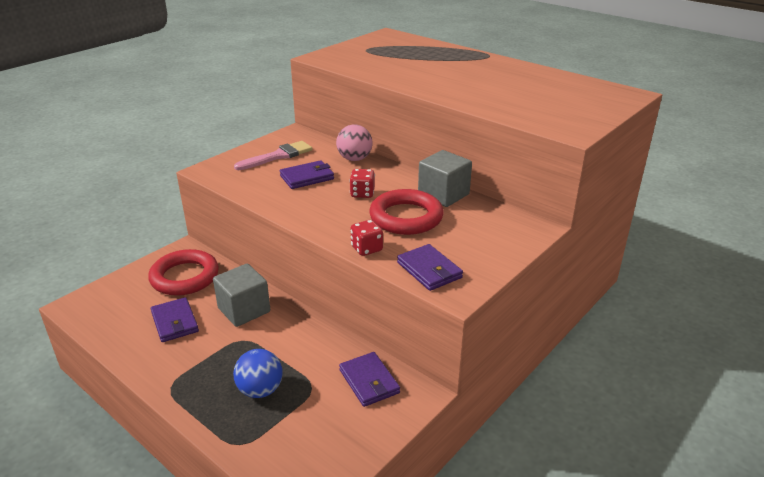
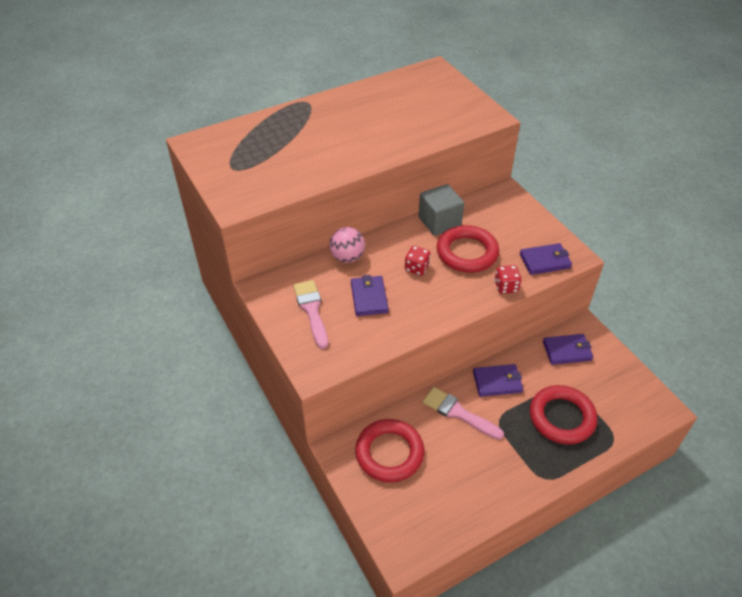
camera: 70 degrees left, 15 degrees up
(175, 322) = (459, 468): purple wallet -> purple wallet (497, 382)
(244, 310) = (458, 413): grey cube -> pink brush
(260, 390) = (561, 417): blue ball -> red ring

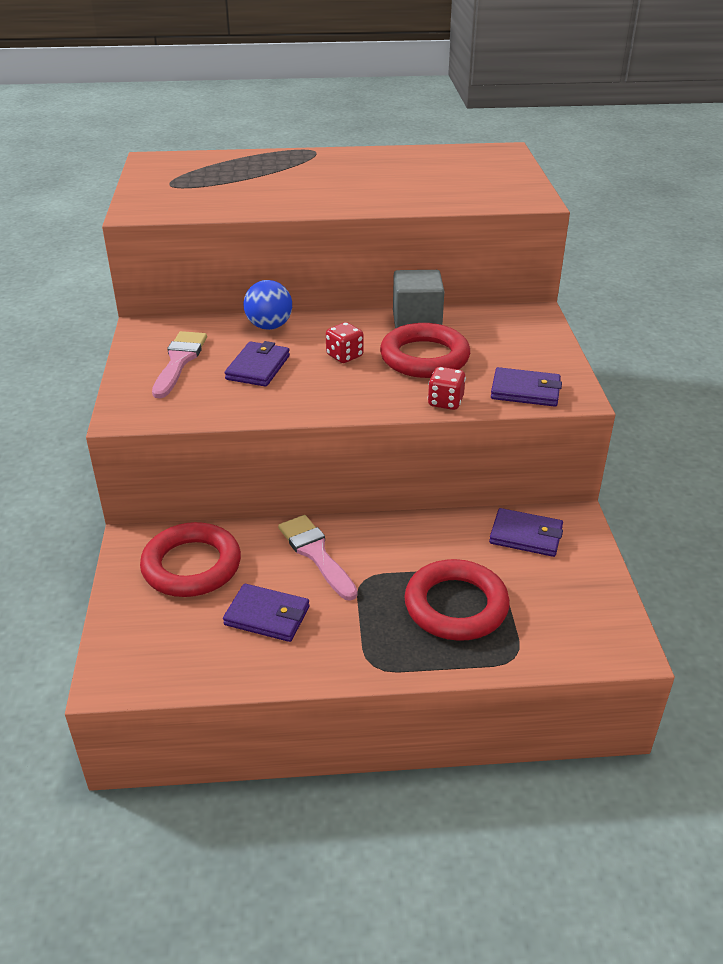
camera: 25 degrees right, 10 degrees down
(347, 257) = (269, 326): pink ball -> blue ball
(497, 382) = (397, 538): purple wallet -> purple wallet (267, 616)

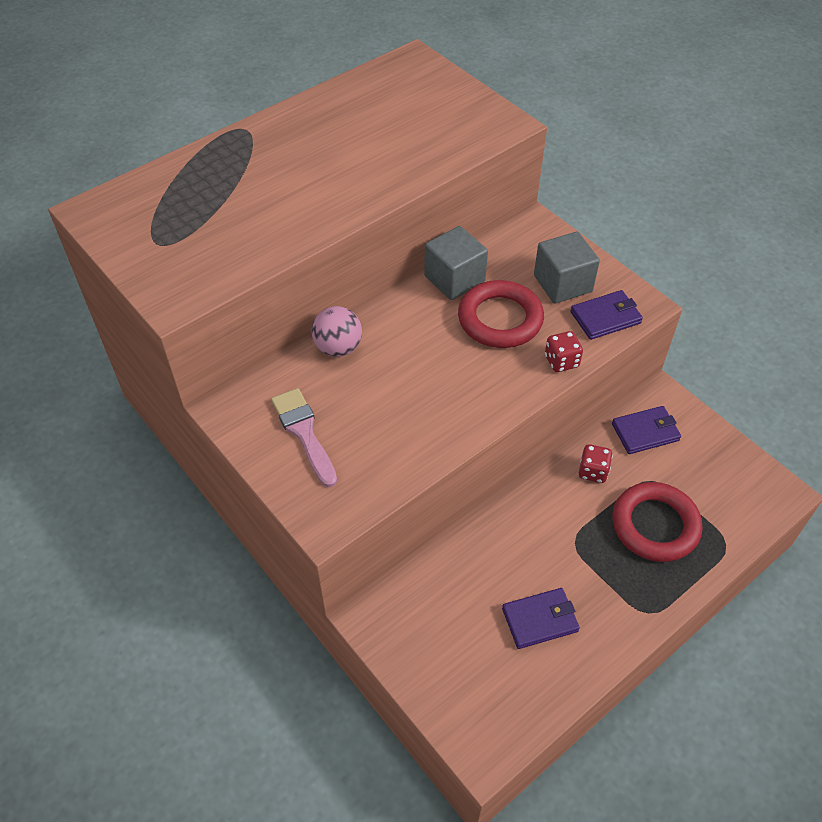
camera: 35 degrees left, 15 degrees up
(191, 566) = (439, 611): red ring -> none
(258, 367) = (380, 403): purple wallet -> none
(269, 326) = (338, 348): blue ball -> pink ball
(316, 554) = (520, 540): pink brush -> none
(344, 356) = (437, 351): red dice -> red dice (593, 471)
(512, 356) = (562, 283): none -> grey cube

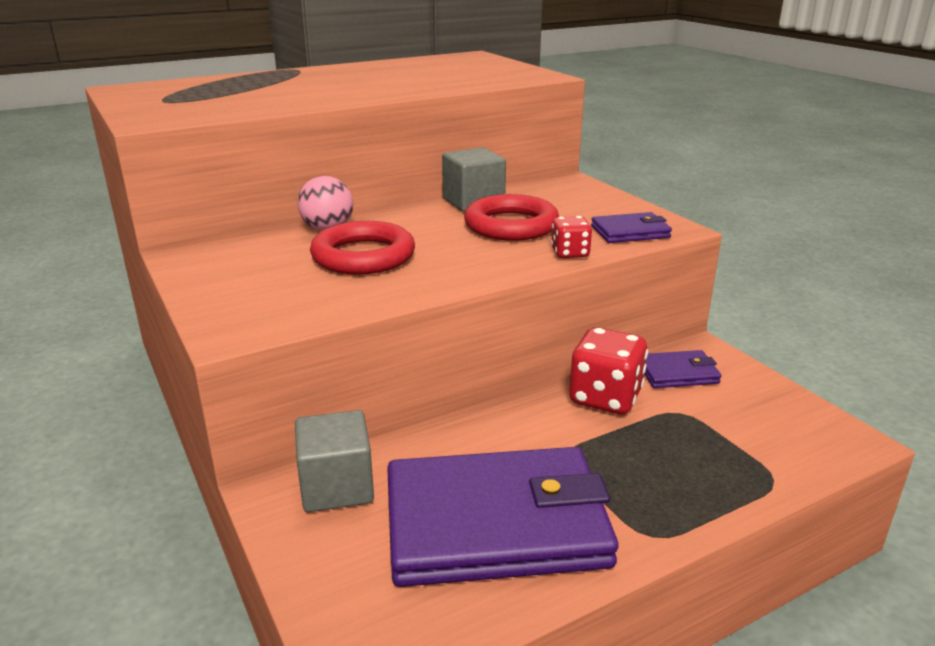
camera: 10 degrees right, 25 degrees down
(304, 432) = (252, 274): pink brush -> none
(540, 620) = (496, 524): purple wallet -> purple wallet, size x2.28
(562, 283) = (588, 211): grey cube -> grey cube (337, 487)
(593, 471) = (605, 398): red dice -> red dice, size x1.81
(655, 525) = (677, 451): red ring -> red ring (363, 256)

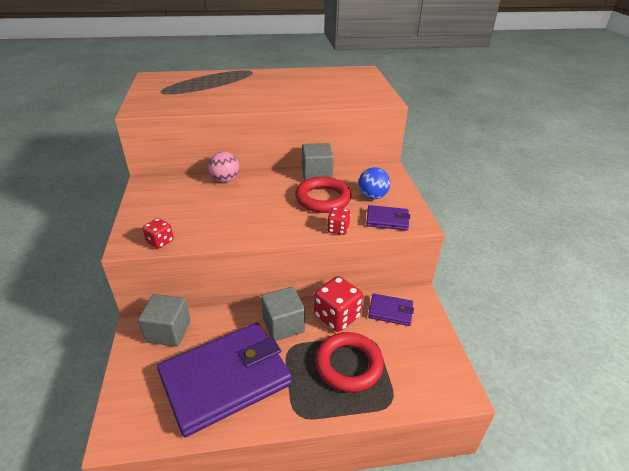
camera: 20 degrees right, 10 degrees up
(288, 319) = (160, 242): none -> red dice
(363, 256) = (228, 205): red ring -> red ring (348, 364)
(496, 524) = (226, 379): purple wallet -> purple wallet turned 45 degrees counterclockwise
(531, 428) = (283, 325): none -> grey cube
(582, 212) = (372, 196): none -> blue ball

